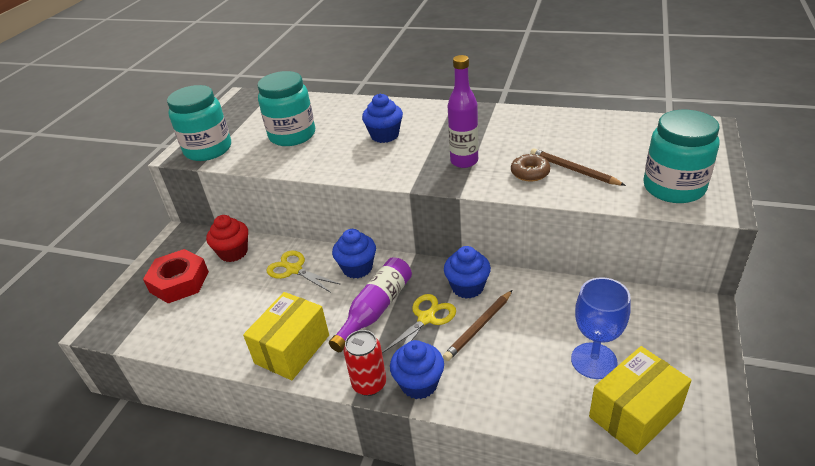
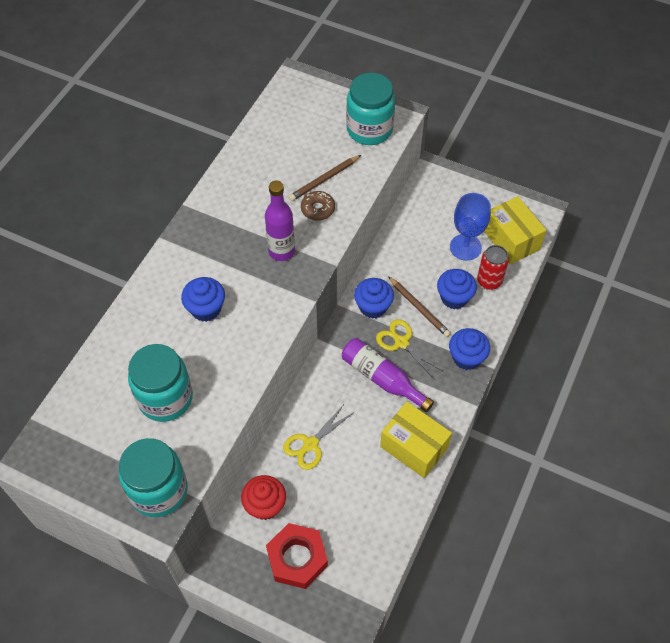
camera: 85 degrees left, 20 degrees up
(357, 268) = (324, 388): blue cupcake -> blue cupcake (454, 298)
(369, 384) = (461, 391): red can -> red can (489, 281)

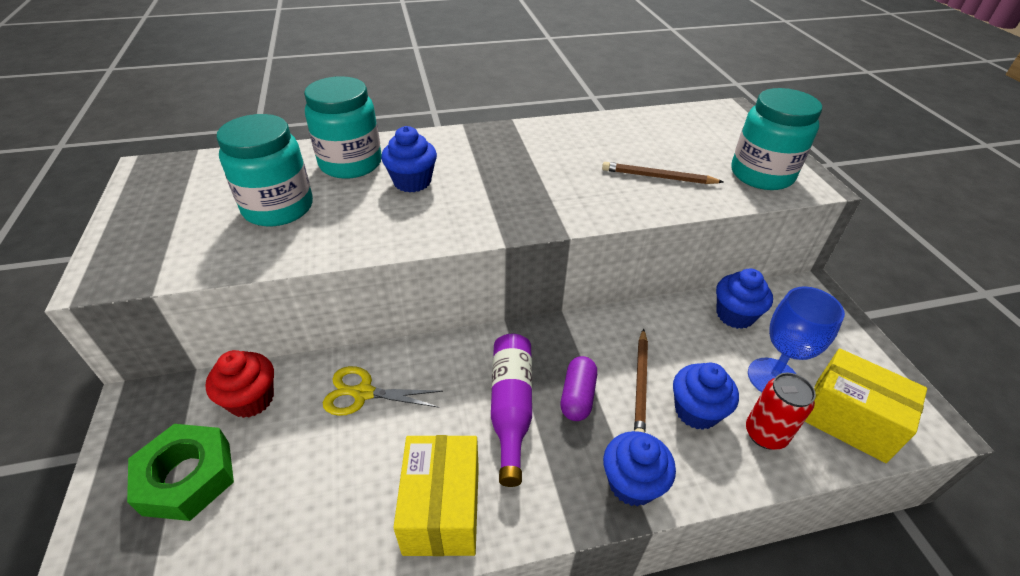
camera: 50 degrees right, 15 degrees down
(159, 490) = (149, 258): turquoise jar -> turquoise jar (351, 163)
(281, 251) = (537, 193): purple bottle -> none
(297, 558) = (187, 477): red nut -> green nut
(318, 209) = (619, 190): brown donut -> none
(373, 307) = (593, 341): blue cupcake -> blue cupcake (735, 315)
(401, 342) = (577, 396): yellow scissors -> purple capsule
(511, 240) = (849, 419): yellow box -> yellow box turned 75 degrees counterclockwise

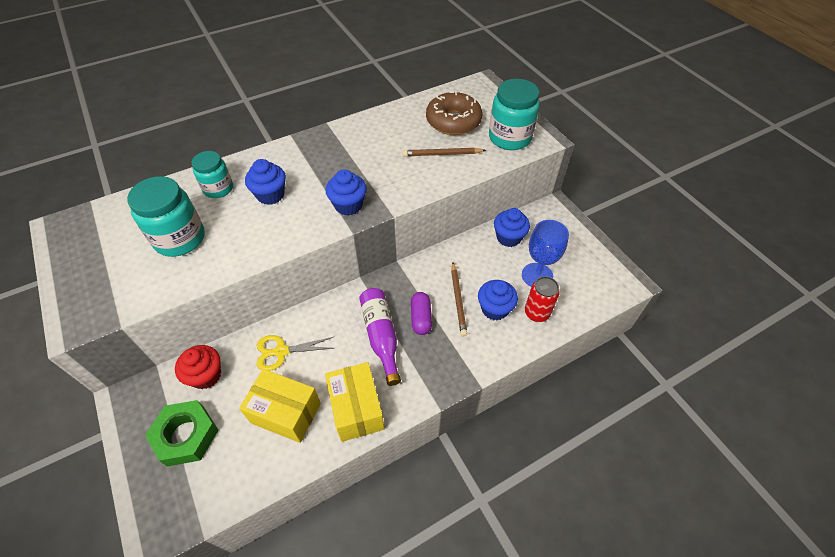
camera: 15 degrees left, 10 degrees up
(351, 163) = (218, 189): turquoise jar -> turquoise jar, size x0.64
(632, 483) = (465, 363): blue cupcake -> blue cupcake (348, 205)
(682, 143) = (453, 121): none -> brown donut
(849, 419) = (583, 291): yellow box -> yellow box (286, 413)

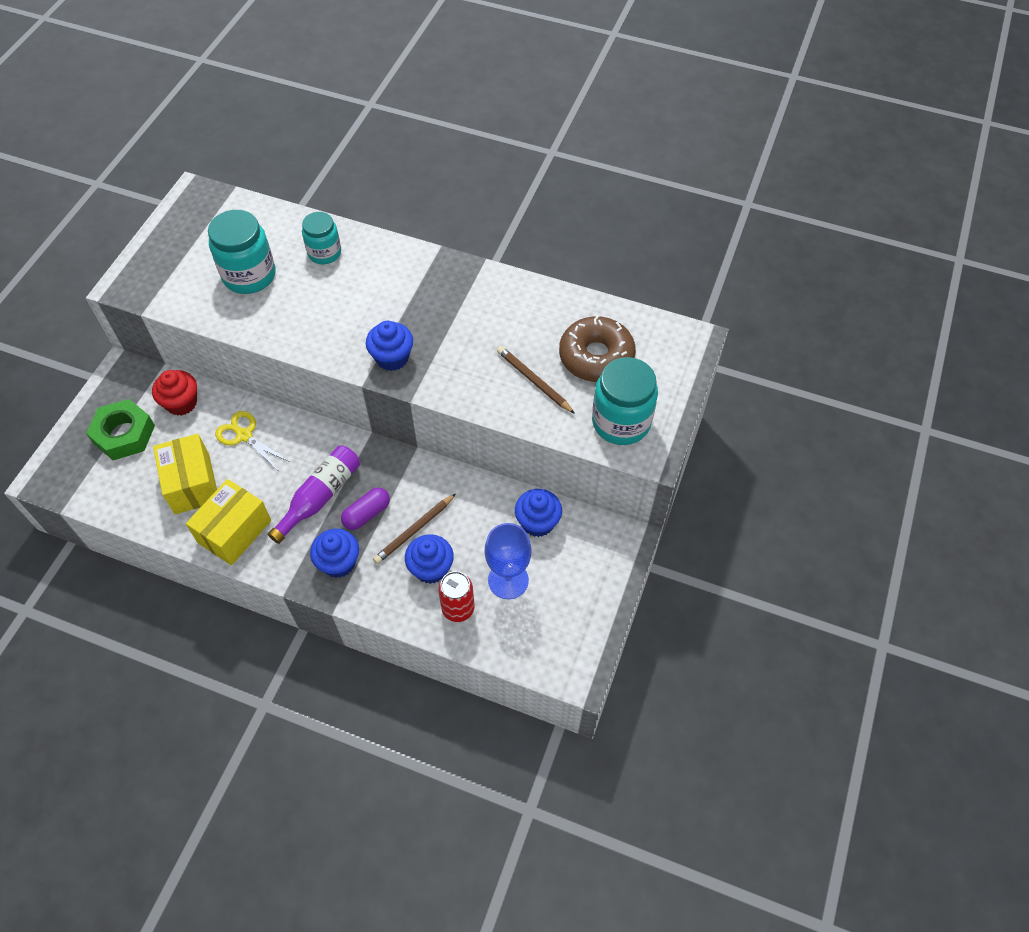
camera: 50 degrees right, 5 degrees up
(270, 195) = (351, 293): blue cupcake -> blue cupcake (338, 562)

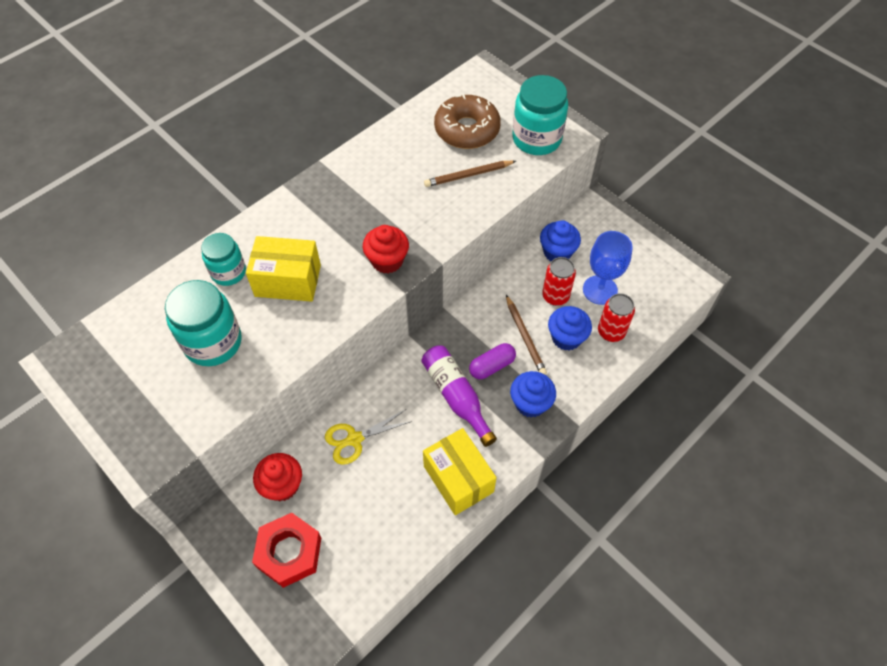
camera: 65 degrees left, 0 degrees up
(124, 434) = (289, 552): green nut -> red nut
(192, 484) = (385, 502): yellow box -> yellow box (288, 280)
(367, 514) = (492, 366): purple capsule -> purple capsule turned 75 degrees clockwise
(392, 358) = (387, 260): blue cupcake -> red cupcake
(478, 540) = (555, 296): none -> red can

